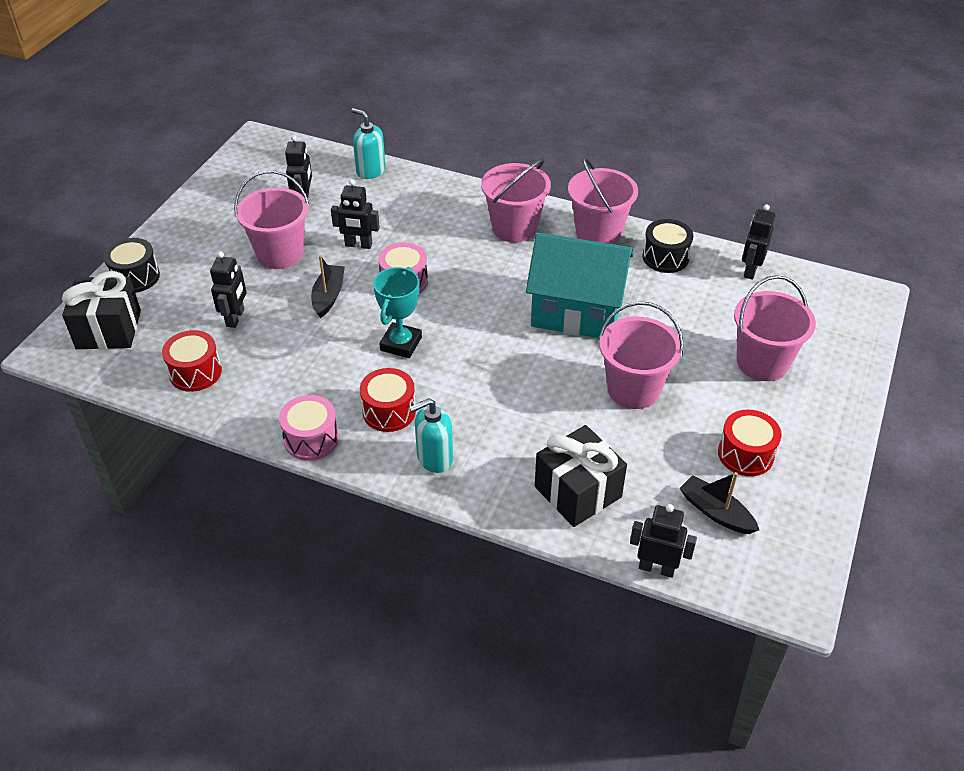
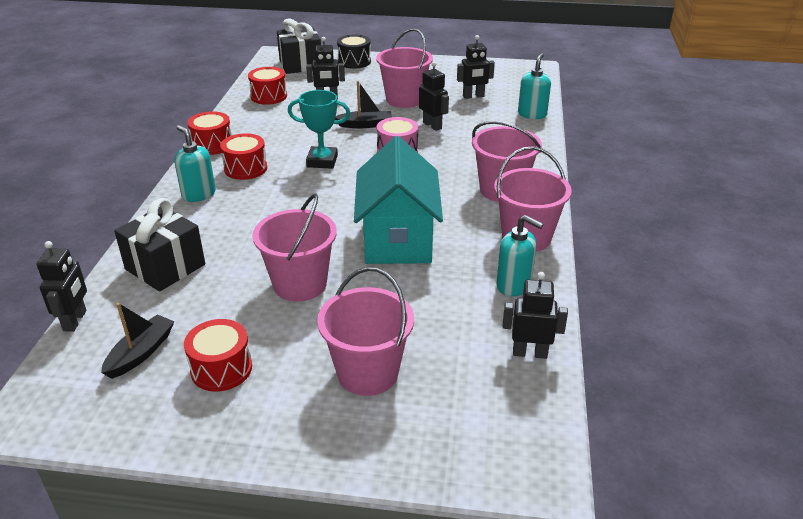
camera: 75 degrees right, 10 degrees down
(311, 439) = (212, 145): pink drum -> red drum
(358, 245) = (432, 125): black robot -> black robot turned 150 degrees clockwise
(665, 257) = (514, 285): black drum -> turquoise soap dispenser

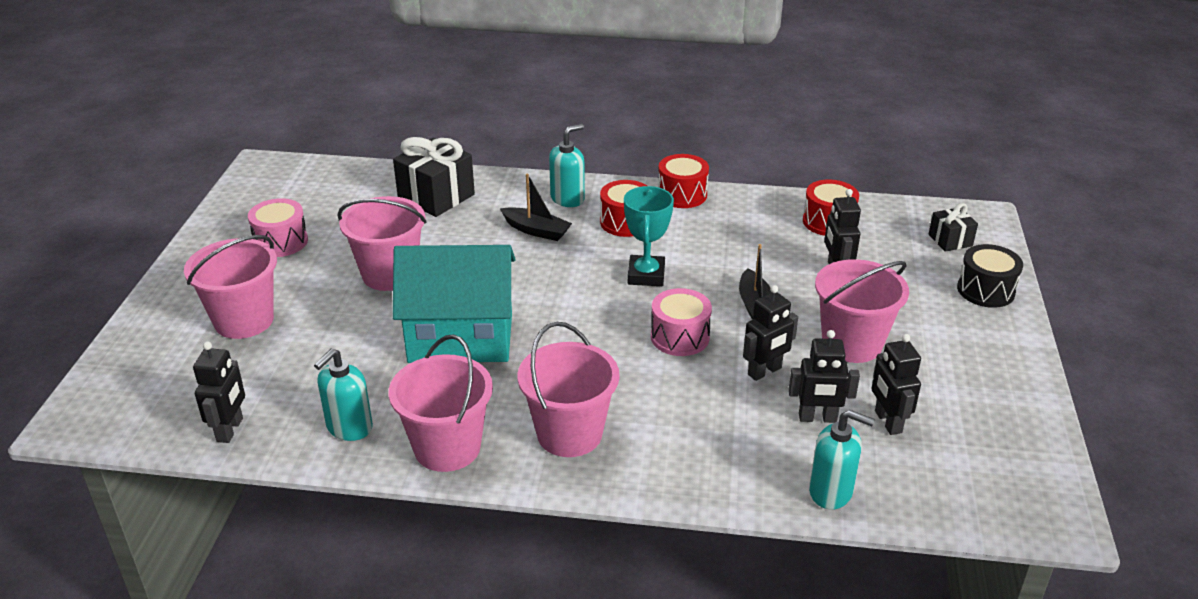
camera: 90 degrees right, 0 degrees up
(75, 321) = (368, 166): black robot -> black robot (817, 418)
(141, 353) = (316, 201): black boat -> black boat (536, 230)
(221, 369) = (281, 242): red drum -> pink drum
(300, 65) = (950, 240): black gift -> black gift, size x0.55

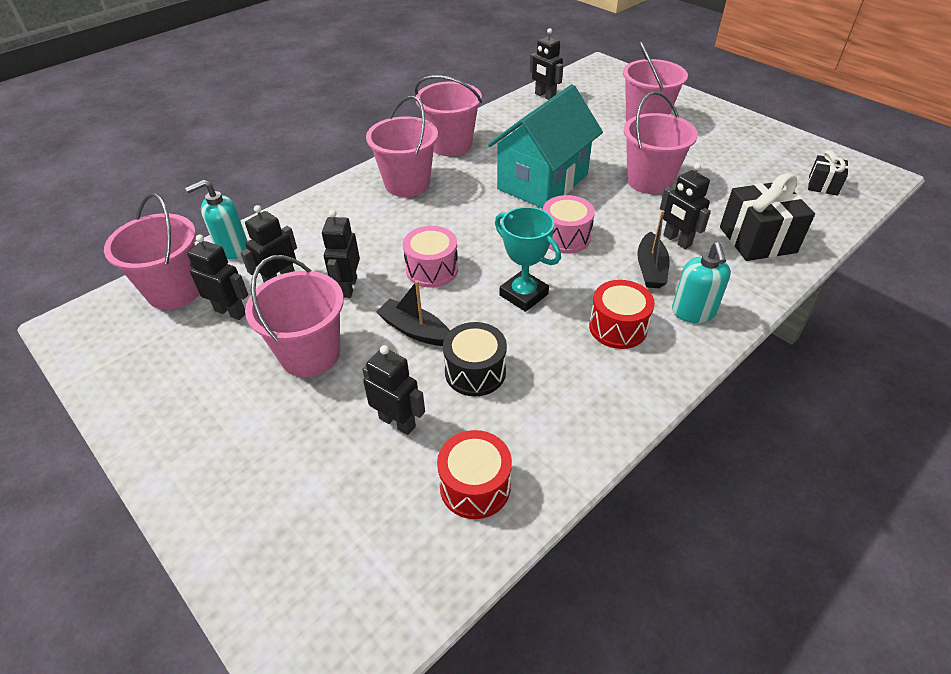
camera: 130 degrees right, 10 degrees up
(281, 242) = (737, 154): pink drum -> pink drum (565, 237)
(349, 427) = (505, 124): turquoise soap dispenser -> none
(480, 231) = (677, 240): none -> black robot
(536, 230) = (650, 269): black boat -> black boat turned 60 degrees counterclockwise
(682, 195) = (636, 398): red drum -> none
(926, 483) = (175, 290): none -> pink bucket
(950, 240) = (326, 579): black gift -> black gift (823, 185)
(985, 290) = (234, 520): black drum -> black drum (475, 372)

